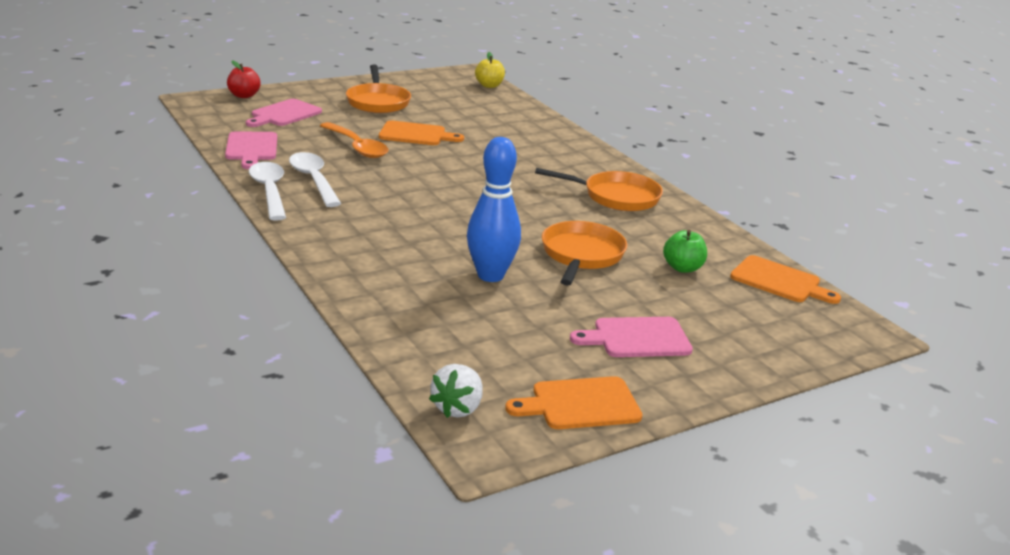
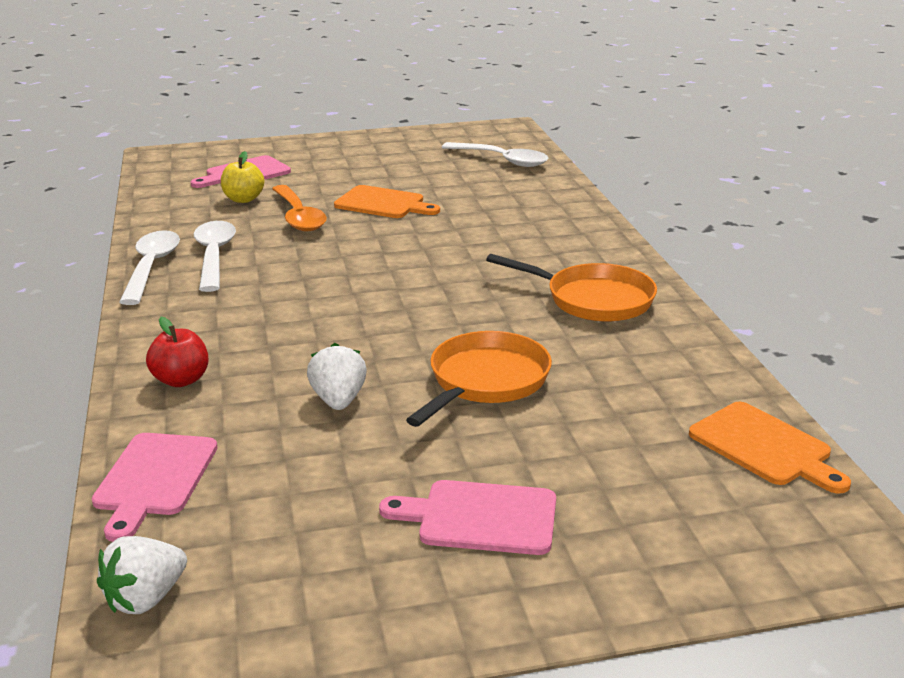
camera: 20 degrees right, 0 degrees up
(244, 96) = (216, 151): red apple -> red apple (181, 380)
(251, 148) = (174, 213): pink cutting board -> pink cutting board (154, 479)
(378, 102) = (367, 162): orange pan -> none
(482, 98) = (502, 160): none -> white spoon
(489, 85) = (522, 145): yellow apple -> yellow apple (243, 199)
(490, 275) = (338, 400): blue bowling pin -> white strawberry
(580, 404) = (322, 616): orange cutting board -> none
(682, 268) = (622, 412): green apple -> none

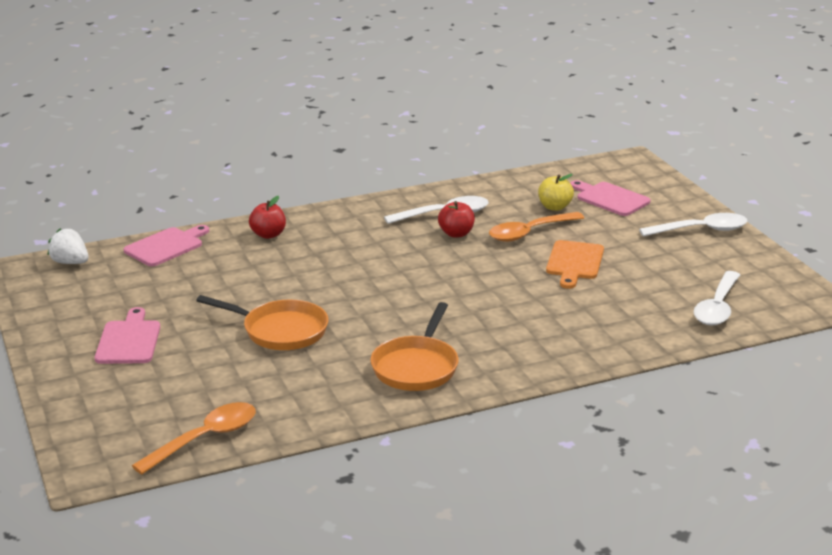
camera: 80 degrees right, 0 degrees up
(151, 267) = (419, 198): white spoon -> white spoon (701, 230)
(154, 479) = (166, 246): pink cutting board -> pink cutting board turned 135 degrees clockwise
(273, 254) = (456, 234): none -> red apple
(338, 400) = (250, 284): white strawberry -> none
(764, 447) = (205, 438): orange cutting board -> orange spoon

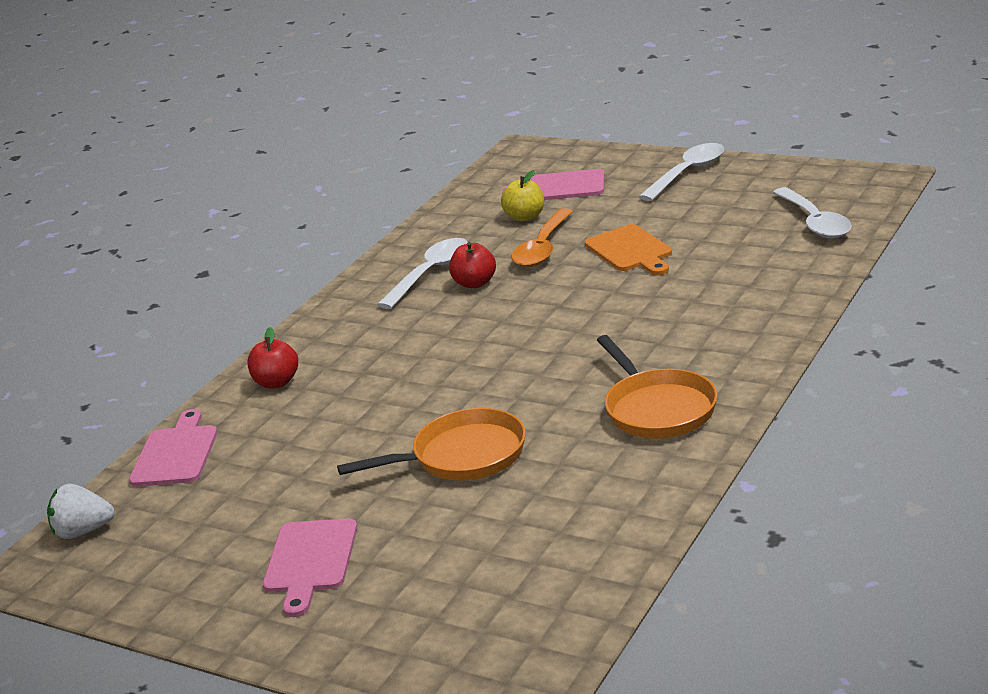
camera: 35 degrees left, 0 degrees up
(129, 340) = (310, 561): pink cutting board -> pink cutting board turned 135 degrees counterclockwise
(205, 438) = (577, 593): orange spoon -> none

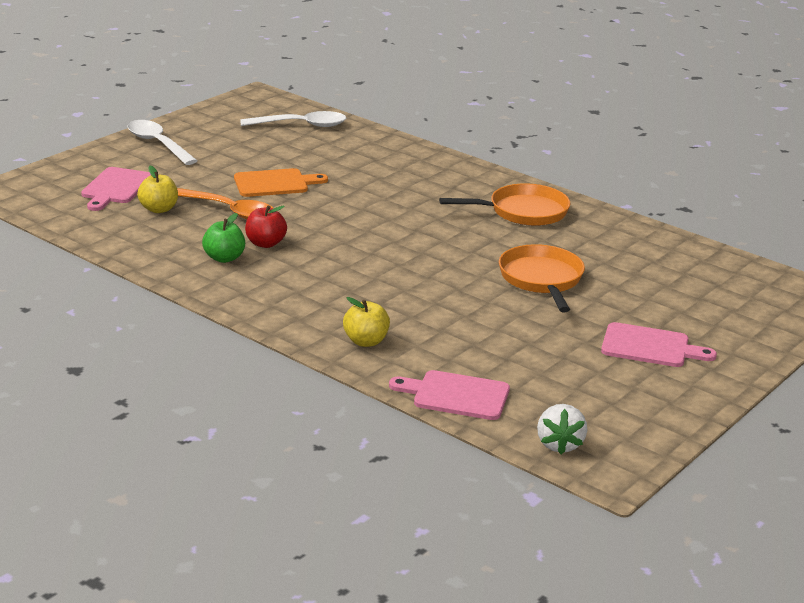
camera: 85 degrees left, 0 degrees up
(277, 383) = (366, 341): red apple -> yellow apple
(431, 273) = (224, 258): white spoon -> green apple

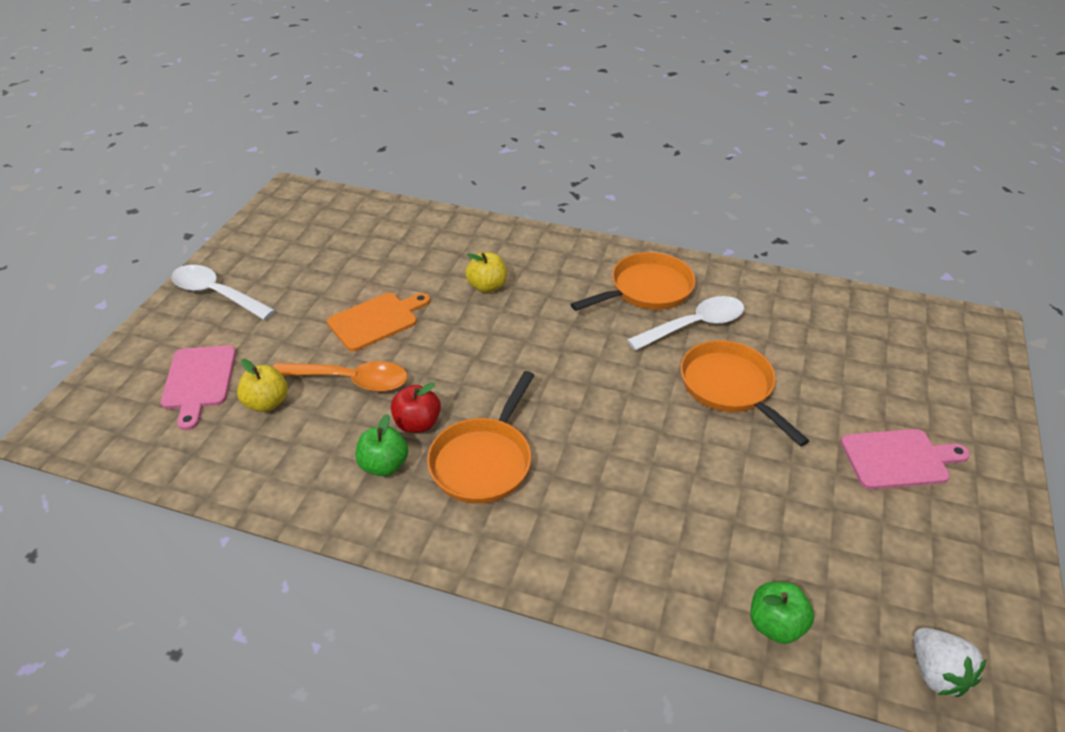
camera: 20 degrees left, 15 degrees up
(301, 125) = (358, 224): white spoon -> white spoon (694, 325)
(302, 272) = (483, 461): none -> orange pan
(366, 341) = (621, 561): yellow apple -> yellow apple (487, 286)
(456, 395) = (775, 625): pink cutting board -> green apple

